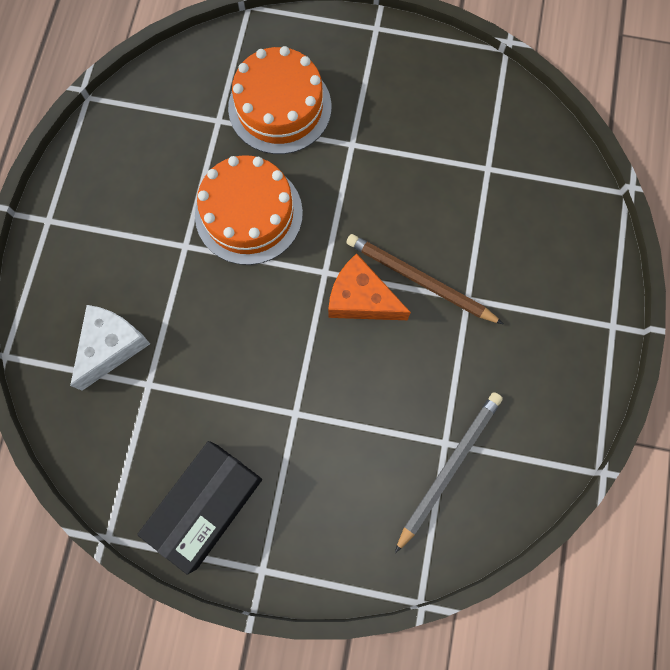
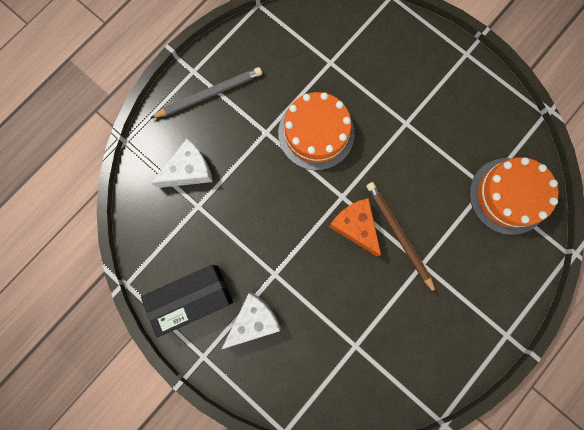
camera: 30 degrees right, 5 degrees up
(280, 107) = (374, 74): orange cake -> orange cake (508, 196)
(301, 486) = (253, 320): none -> white cheese
(449, 467) = (349, 362): grey pencil -> grey pencil (209, 94)

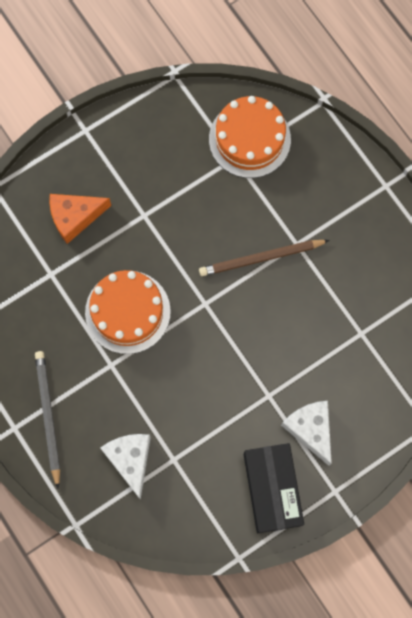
camera: 75 degrees left, 5 degrees down
(355, 226) = (240, 299): orange cheese -> orange cheese (75, 217)

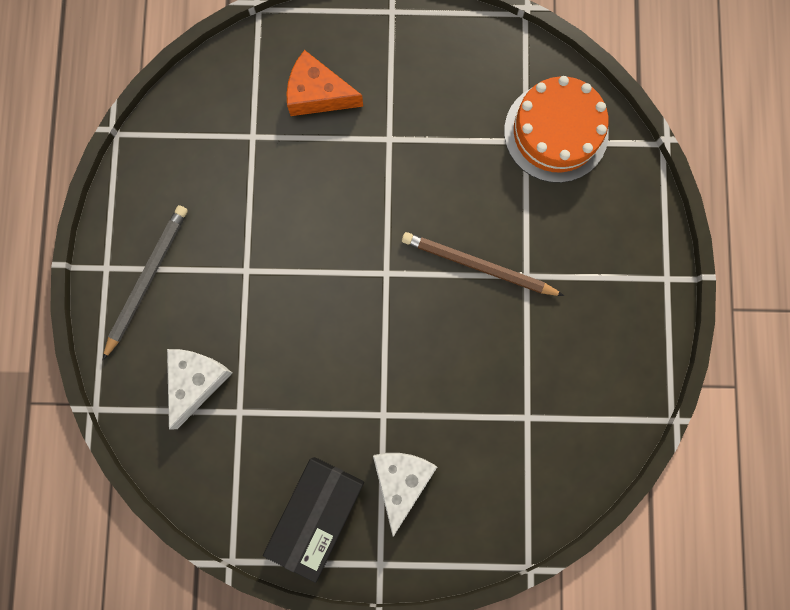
camera: 35 degrees right, 5 degrees up
(127, 312) = (301, 227): orange cake -> none

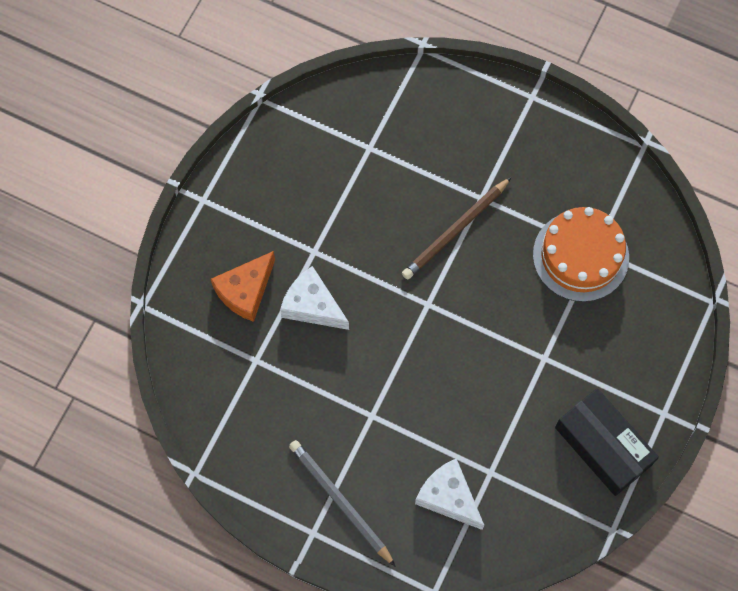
camera: 65 degrees left, 10 degrees down
(401, 481) = (604, 368): white cheese -> white cheese (312, 306)
(556, 132) = (373, 122): orange cake -> orange cake (580, 256)

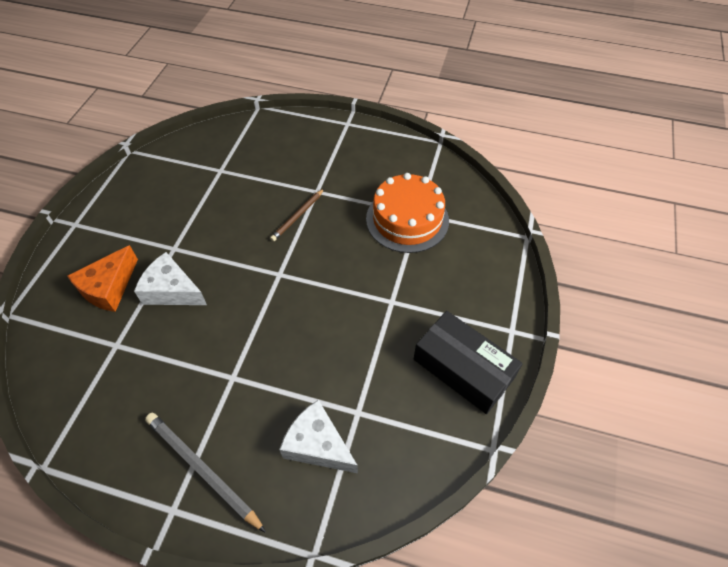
camera: 10 degrees left, 15 degrees down
(455, 231) = (298, 216): brown pencil -> brown pencil, size x0.63

